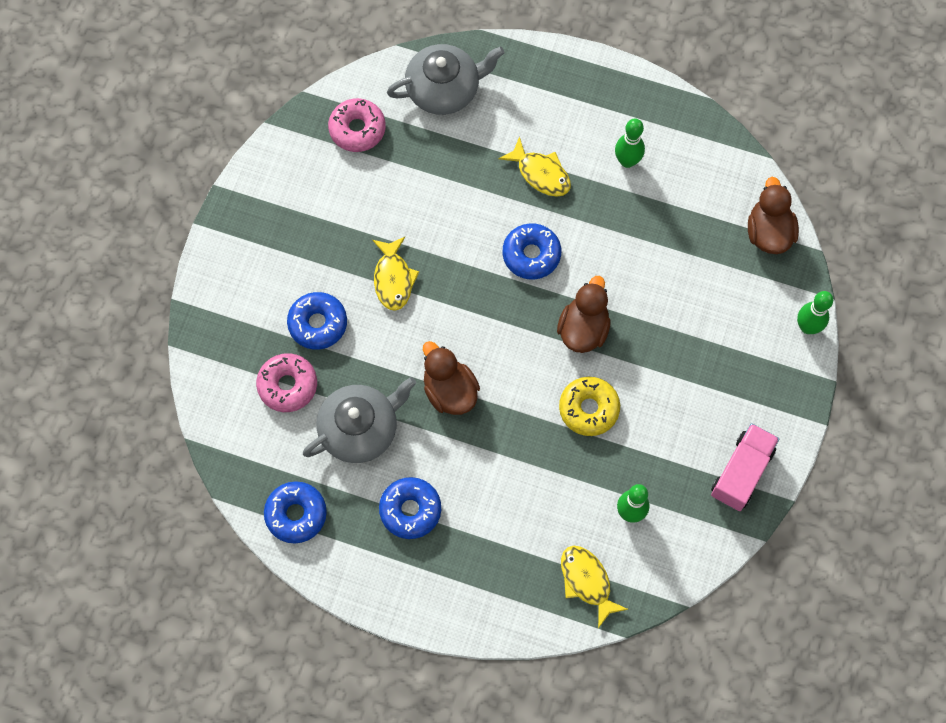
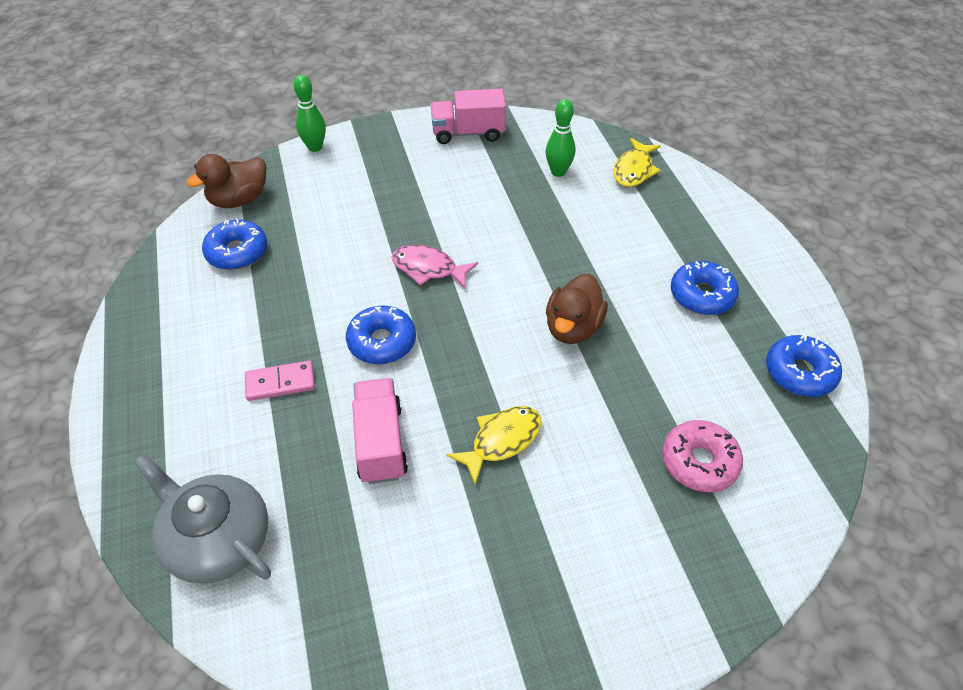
camera: 125 degrees left, 20 degrees down
(318, 324) = (611, 479): blue donut -> blue donut (237, 252)
(357, 129) = (336, 604): pink donut -> none
(360, 429) = (675, 373): grey teapot -> none
(446, 208) = (380, 443): none -> pink truck
(540, 173) = (280, 383): yellow fish -> pink domino
(583, 329) = (428, 269): brown duck -> pink fish
(588, 409) = (498, 231): yellow donut -> none
(627, 161) = (220, 322): green bowling pin -> none

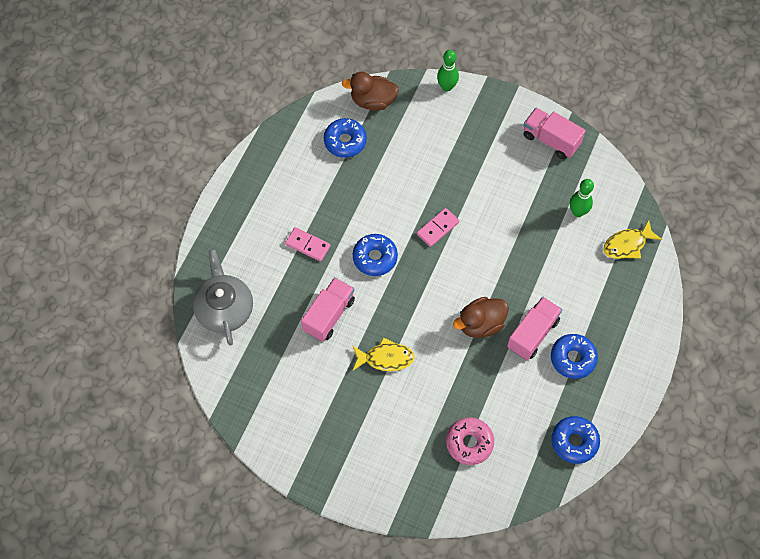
camera: 40 degrees right, 15 degrees up
(428, 269) = (437, 228): pink fish -> pink domino
(636, 300) = (532, 334): none -> pink truck

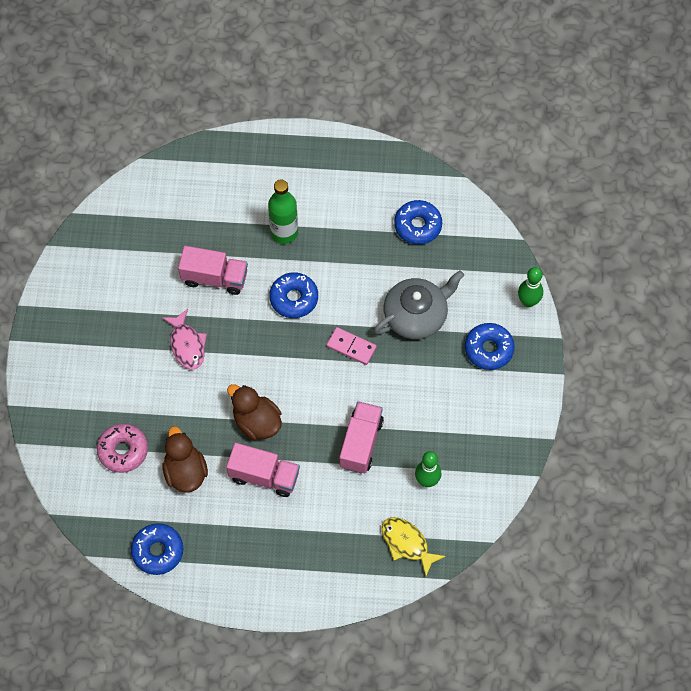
camera: 70 degrees right, 0 degrees up
(224, 308) = (188, 184): grey teapot -> grey teapot (416, 315)
(308, 245) = (284, 232): pink domino -> green bottle
(373, 101) = (478, 235): brown duck -> brown duck (185, 472)
(385, 358) = (187, 345): yellow fish -> pink fish
(551, 140) = (506, 427): pink truck -> pink truck (361, 443)
(573, 358) = (250, 524): blue donut -> blue donut (488, 349)

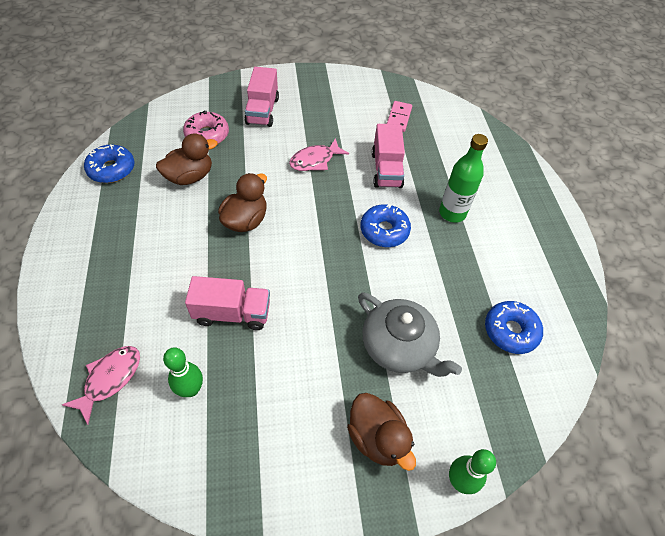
camera: 75 degrees right, 10 degrees down
(264, 476) = (188, 234): pink truck -> pink truck (262, 111)
(351, 347) = (344, 287): pink domino -> pink domino (399, 118)
(407, 543) = (110, 379): yellow fish -> pink fish
(488, 349) = (377, 438): blue donut -> brown duck

